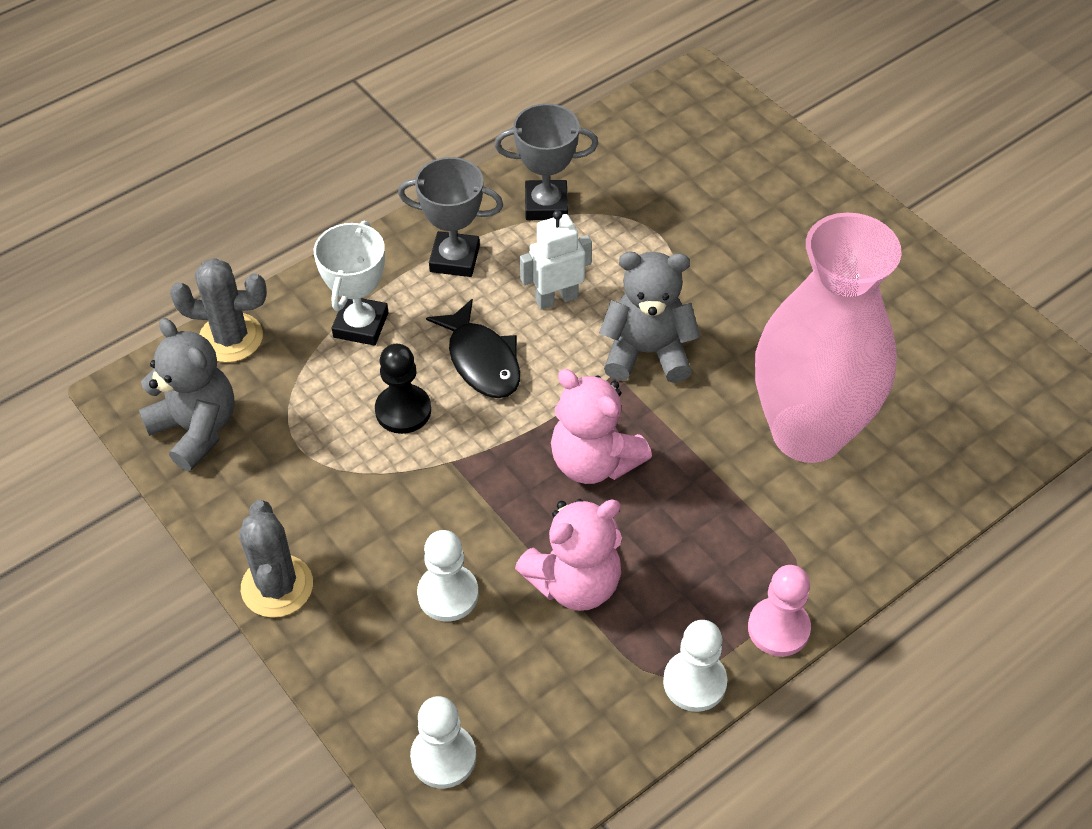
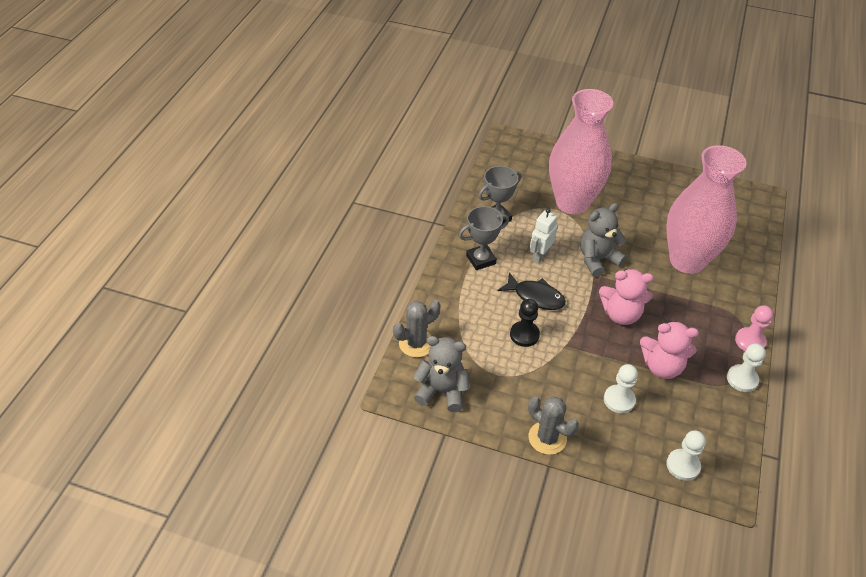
camera: 35 degrees left, 5 degrees down
(361, 325) = (469, 308): white trophy -> none
(575, 583) = (662, 367): pink teddy bear -> pink teddy bear turned 75 degrees clockwise
(701, 238) = (572, 203): none -> pink vase

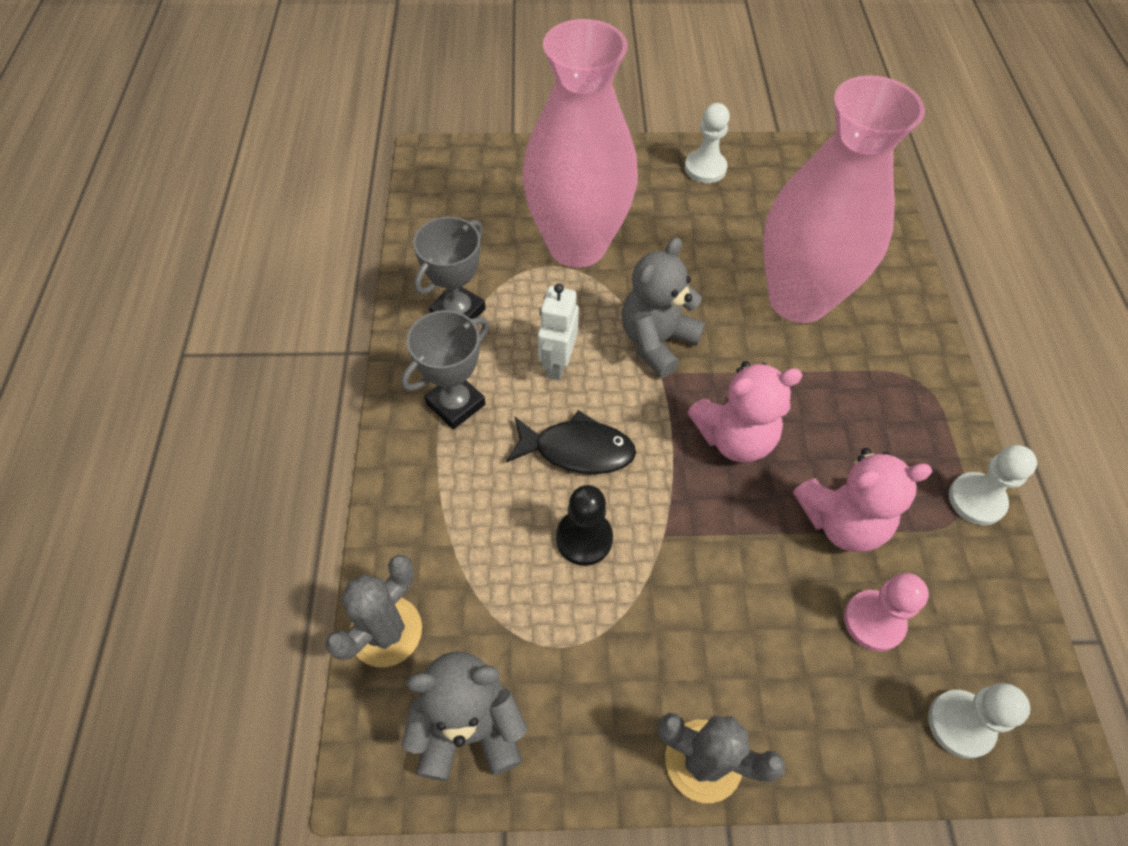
camera: 20 degrees left, 10 degrees up
(619, 400) = (798, 620): white pawn -> white pawn (705, 168)
(750, 341) = (956, 420): pink pawn -> pink pawn (873, 621)

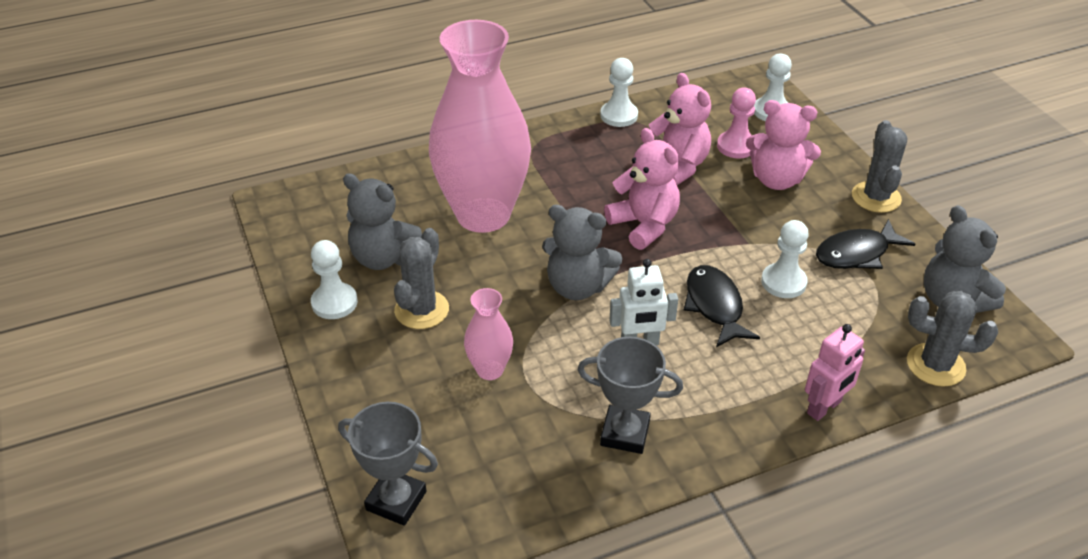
camera: 110 degrees left, 15 degrees down
(396, 482) = (824, 408): none -> pink robot
(455, 404) = (725, 396): grey trophy -> grey trophy (396, 501)
(577, 246) = (490, 370): pink vase -> pink vase, size x0.43
(584, 538) = (783, 282): black pawn -> white pawn
(599, 656) = (856, 253): none -> black fish
(672, 220) = (421, 310): none -> grey cactus
(754, 211) = (384, 257): none -> grey teddy bear
(782, 637) = (776, 180): none -> pink teddy bear

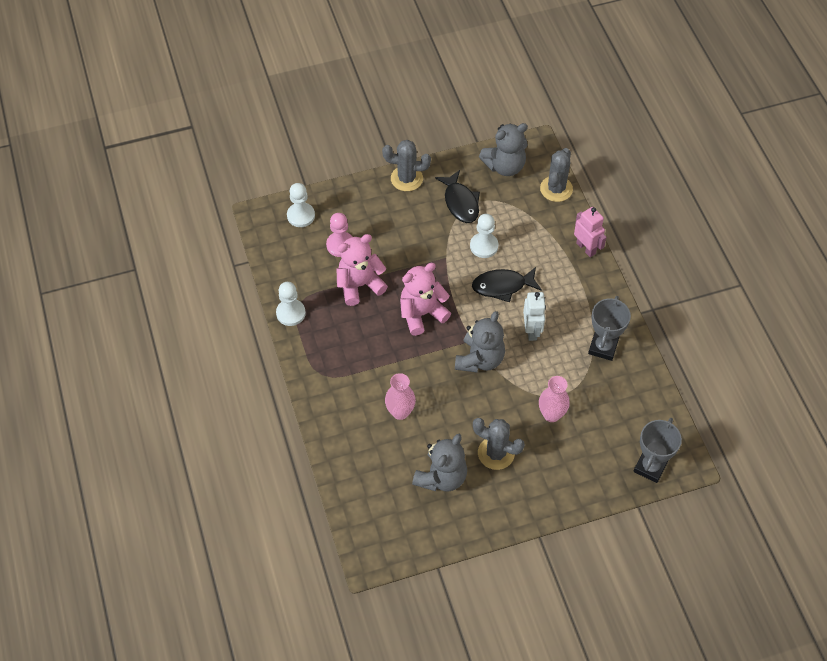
camera: 85 degrees left, 15 degrees up
(334, 302) = (485, 508): white pawn -> none
(483, 215) = (400, 412): pink vase -> pink vase, size x0.43
(776, 180) = (381, 229): pink teddy bear -> none

